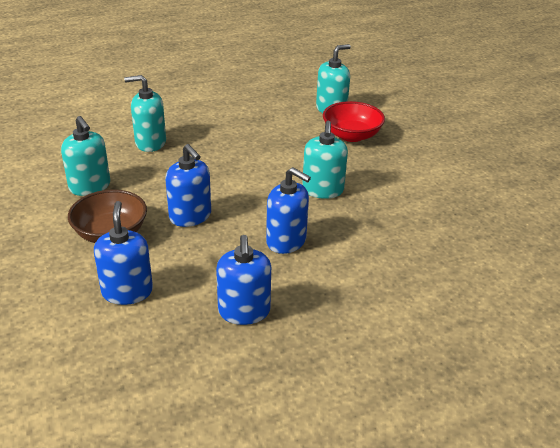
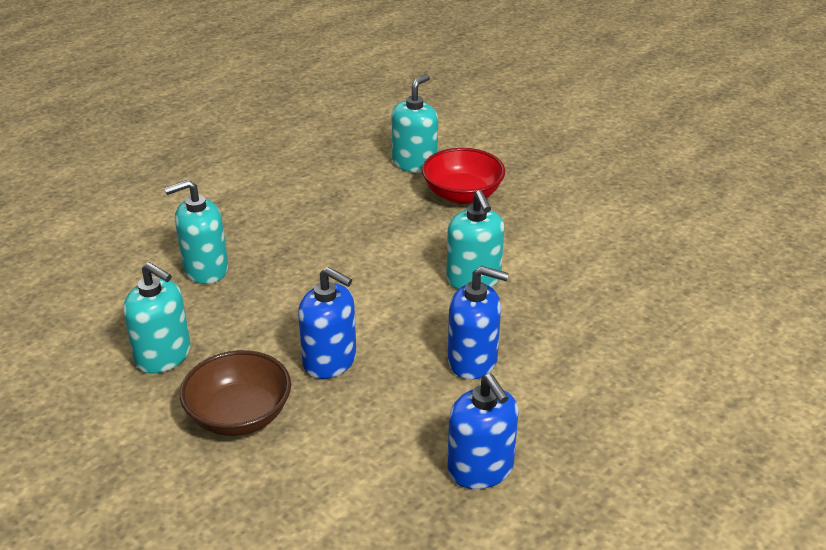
camera: 20 degrees left, 0 degrees up
(127, 291) = (316, 489): blue soap dispenser -> none

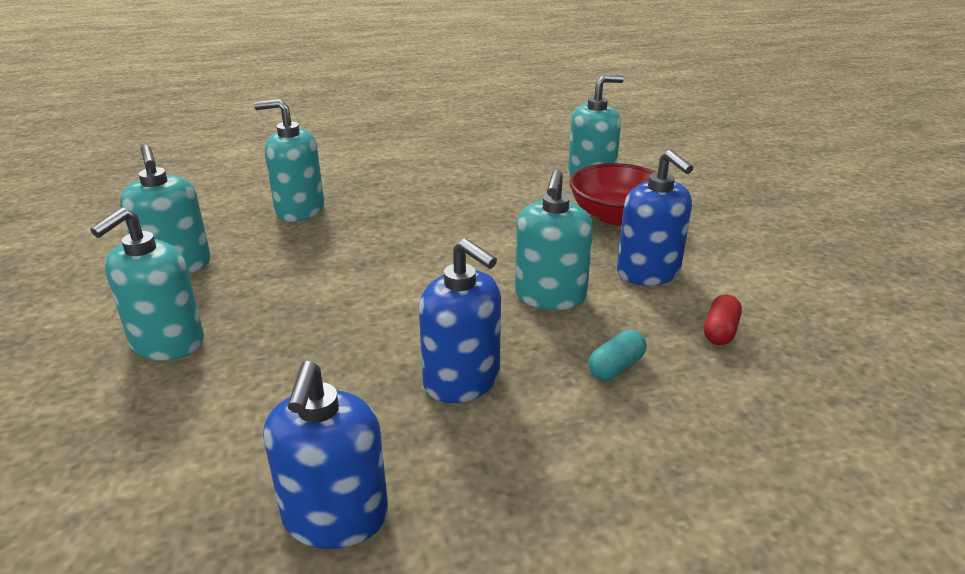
camera: 30 degrees right, 5 degrees down
(239, 415) = (167, 342): brown bowl -> turquoise soap dispenser
(330, 361) = (311, 323): blue soap dispenser -> blue soap dispenser (648, 272)
(556, 315) = (616, 367): none -> turquoise capsule
(597, 267) = (720, 331): none -> red capsule

